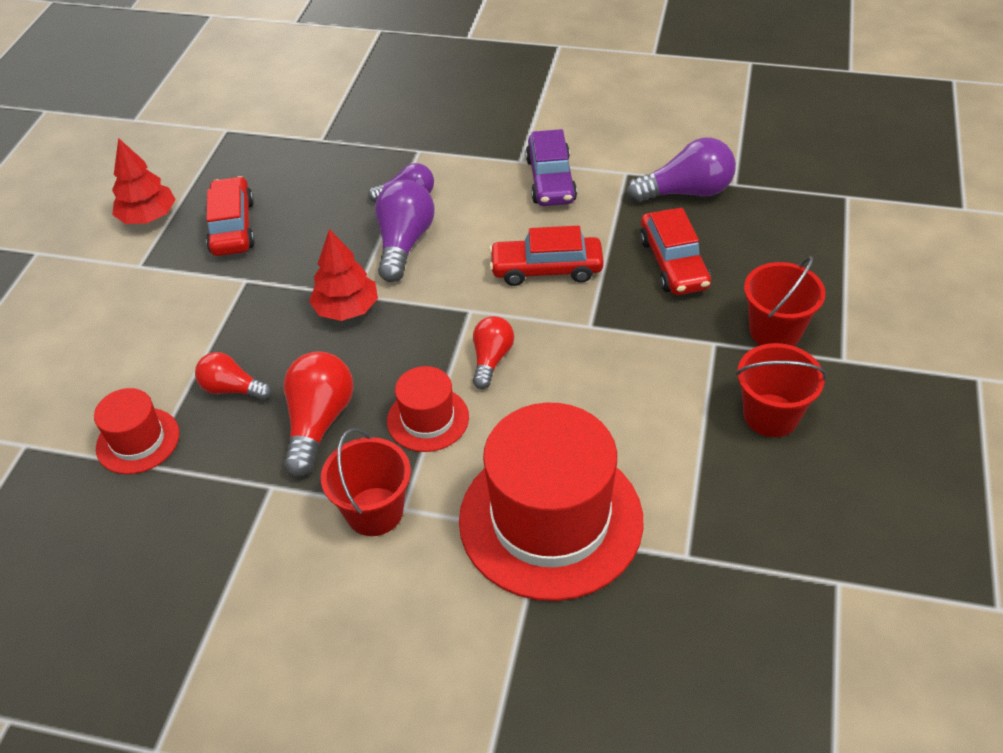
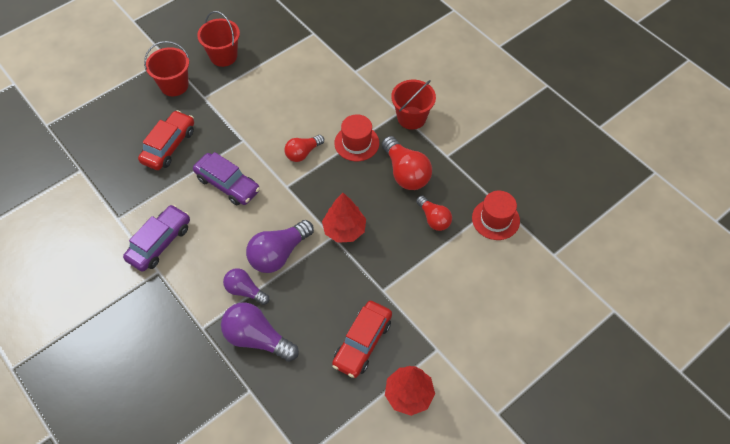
camera: 145 degrees left, 10 degrees up
(319, 423) = (405, 173): red light bulb -> red light bulb turned 75 degrees counterclockwise
(546, 269) = (227, 184): red car -> purple car
(550, 519) = (347, 73): red hat -> none
(686, 192) = (108, 182): purple light bulb -> purple light bulb (257, 338)

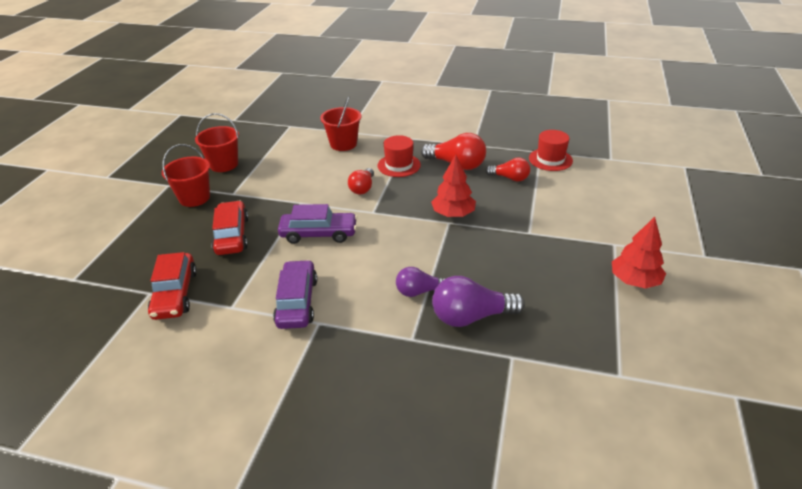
camera: 35 degrees left, 20 degrees down
(279, 254) = (419, 253): purple light bulb -> none
(362, 343) = (558, 270): red car -> red car (175, 294)
(411, 118) = (422, 137): red bucket -> red bucket (343, 144)

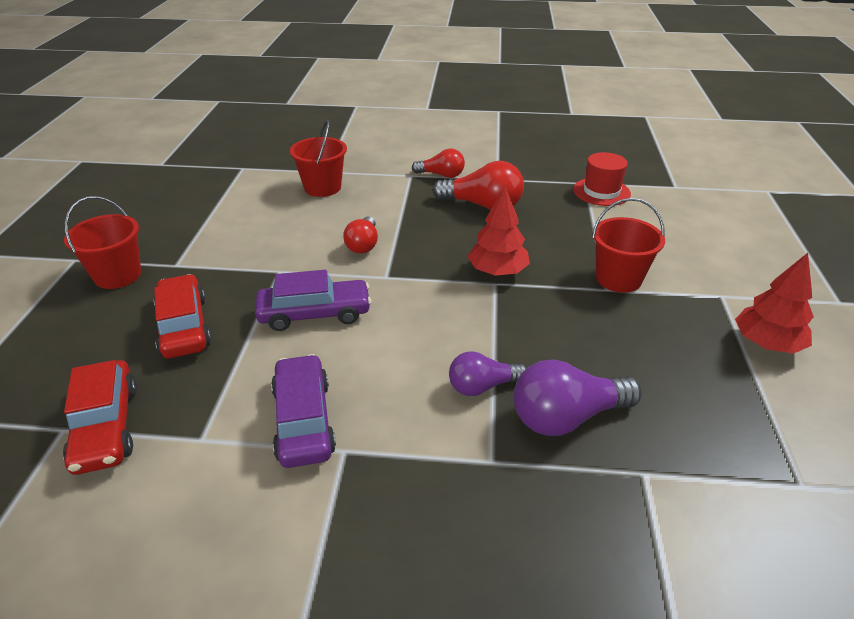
camera: 10 degrees left, 0 degrees up
(224, 164) = (155, 225): red bucket -> red bucket (618, 279)
(399, 165) = (406, 211): red hat -> none
(509, 178) = (557, 218): red light bulb -> red light bulb (441, 175)

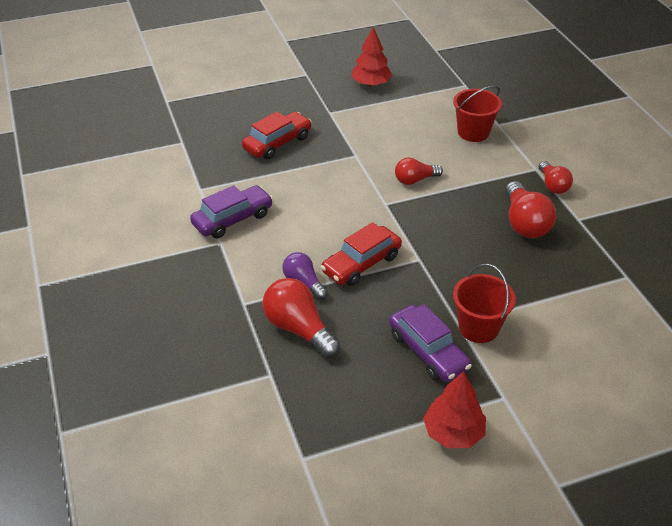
camera: 65 degrees right, 5 degrees up
(106, 427) = (190, 154): red car -> red car (361, 264)
(118, 275) = (304, 97): red bucket -> none
(315, 314) = (324, 187): purple car -> purple car (428, 351)
(497, 271) = (435, 257): red tree -> red tree (371, 84)
(567, 417) = (299, 329): purple light bulb -> red light bulb
(601, 192) = (619, 291): red hat -> none

